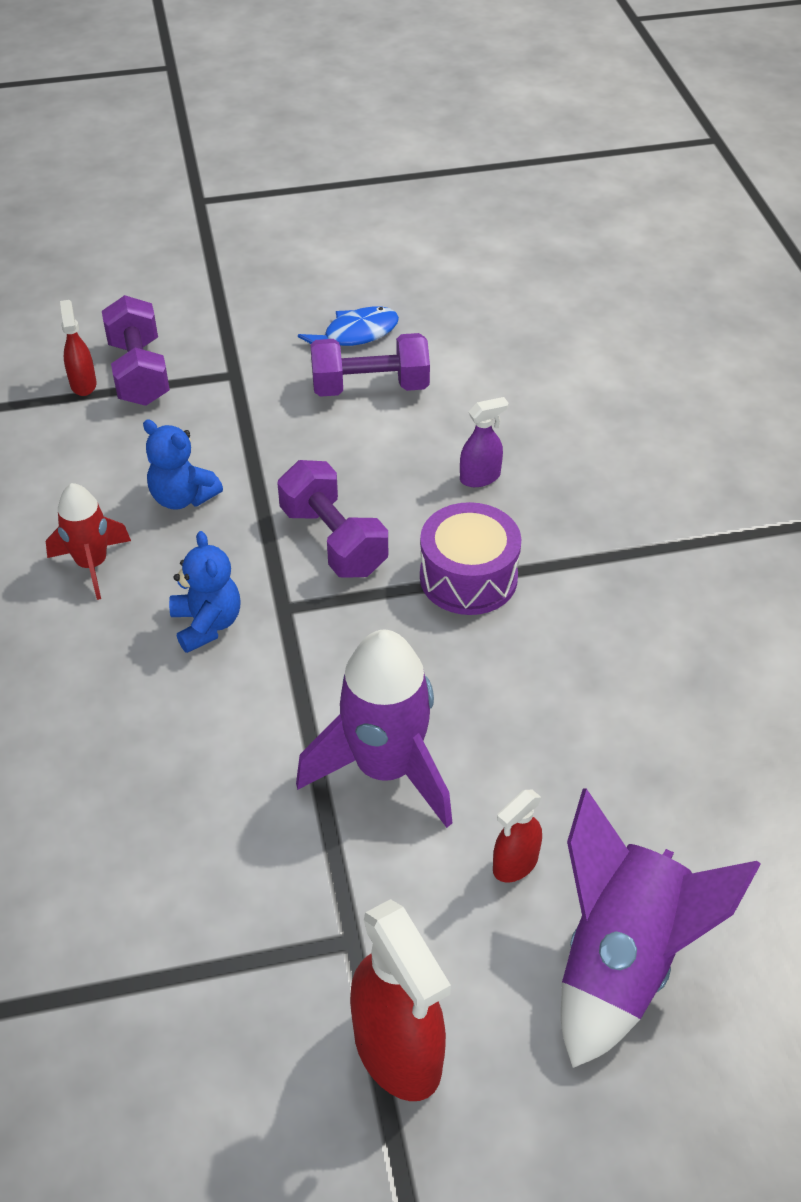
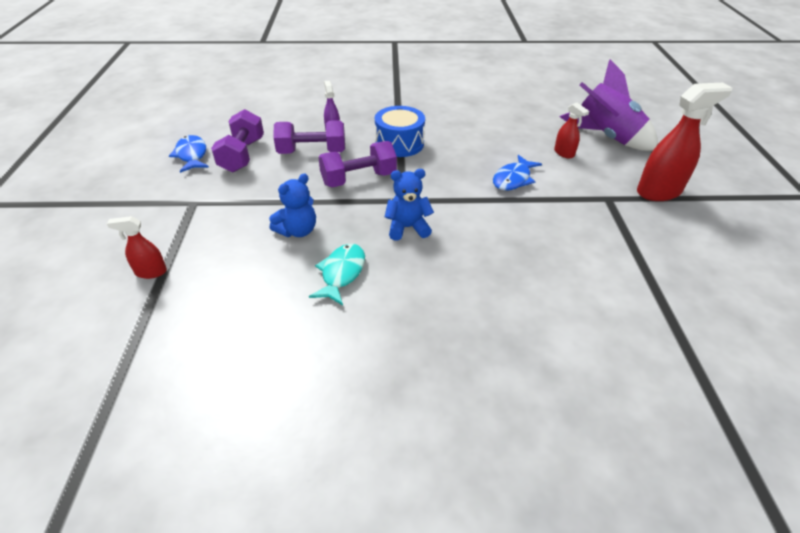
camera: 80 degrees left, 5 degrees down
(92, 564) = (341, 273): red rocket -> turquoise fish
(139, 373) = (159, 243): purple dumbbell -> purple dumbbell (312, 152)
(385, 768) = (513, 179): purple rocket -> blue fish
(468, 577) = (399, 143): purple drum -> blue drum

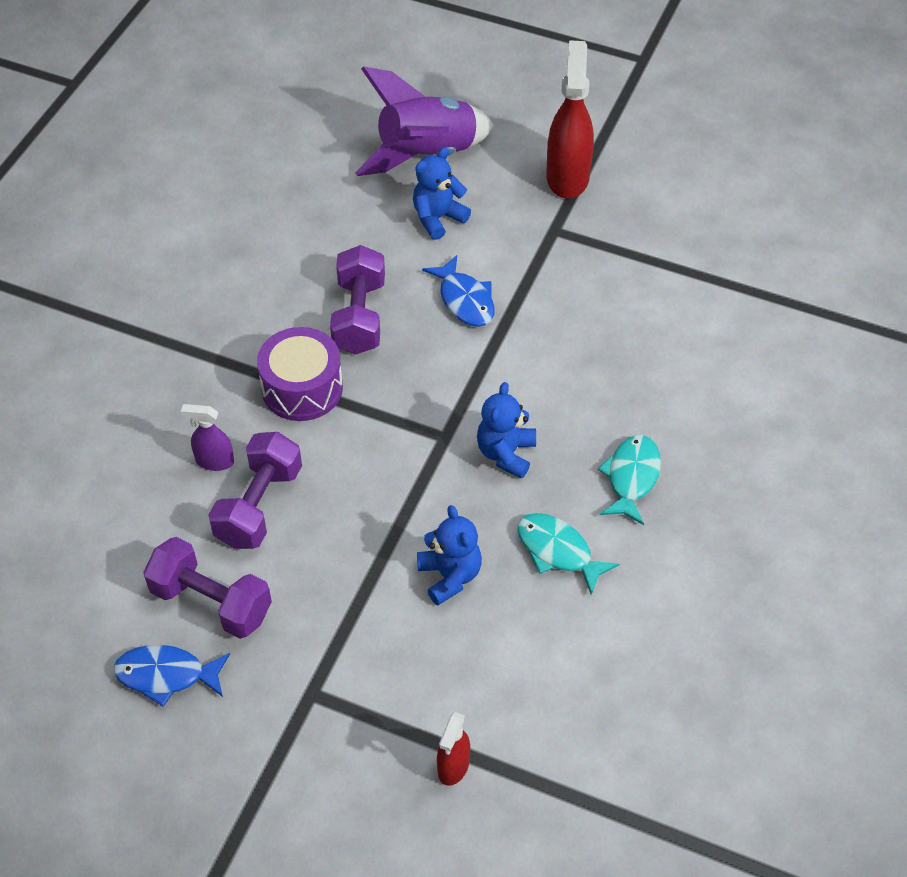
camera: 65 degrees left, 10 degrees up
(358, 179) = (367, 470): purple dumbbell -> purple dumbbell (359, 317)
(399, 143) = (302, 388): blue drum -> purple drum
(429, 293) = (631, 477): none -> turquoise fish
(564, 153) = (438, 218): red spray bottle -> blue teddy bear

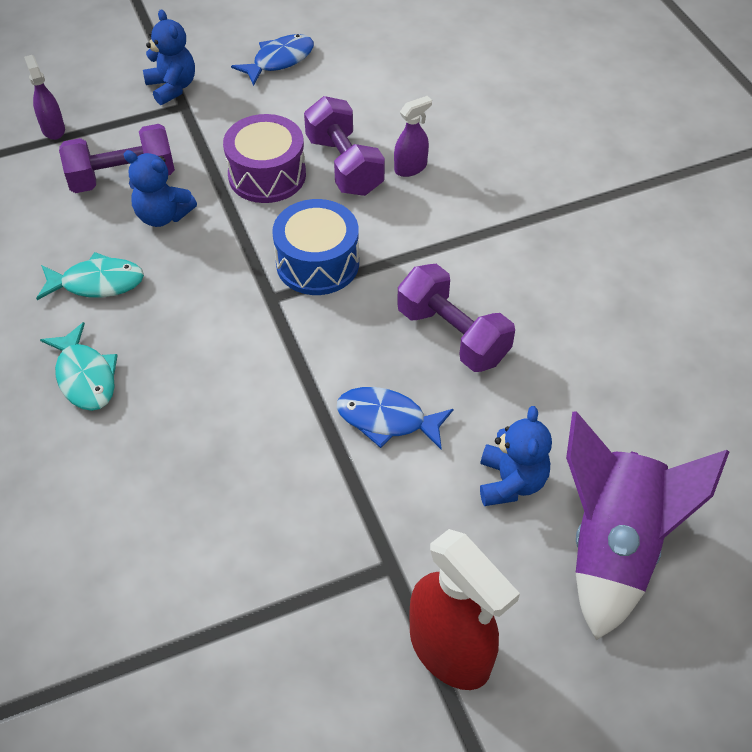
camera: 135 degrees right, 0 degrees up
(211, 602) = (302, 103): purple dumbbell -> purple dumbbell (122, 178)
(302, 388) = (419, 252): purple drum -> purple drum (267, 175)
(382, 437) = (317, 263): none -> blue drum
(453, 766) = (53, 129): red spray bottle -> purple spray bottle
(506, 453) = (208, 320): blue teddy bear -> blue teddy bear (172, 87)

